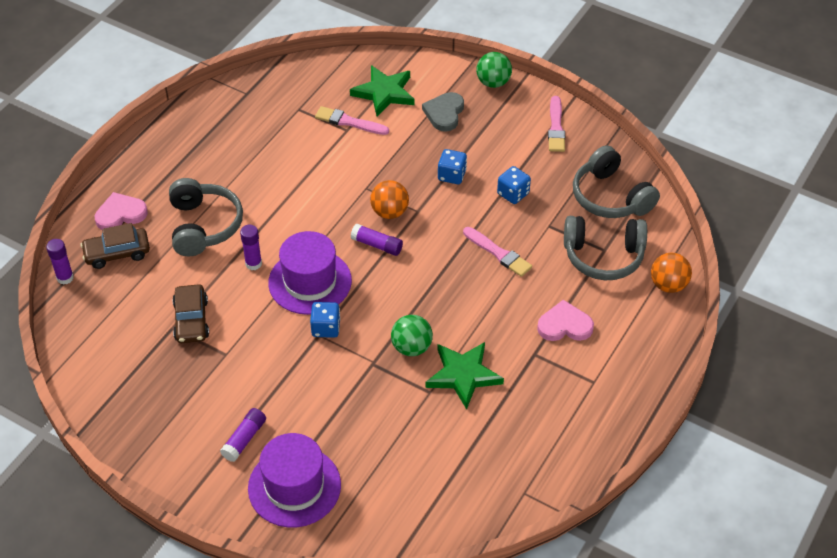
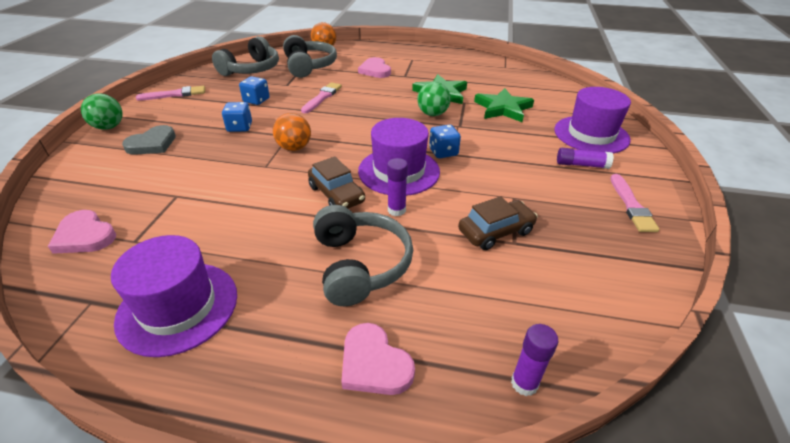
camera: 110 degrees left, 10 degrees down
(117, 253) = (446, 337): brown car -> brown car (336, 194)
(204, 226) = (360, 264): grey headphones -> grey headphones turned 105 degrees clockwise
(218, 131) = (178, 307): none -> purple hat
(318, 84) = (85, 236): none -> pink heart
(349, 122) = (162, 197): pink brush -> pink brush (631, 205)
(377, 245) = (337, 146): purple glue stick -> none
(384, 93) = (113, 183): green star -> green star (503, 108)
(444, 113) = (152, 144): grey heart -> grey heart turned 45 degrees counterclockwise

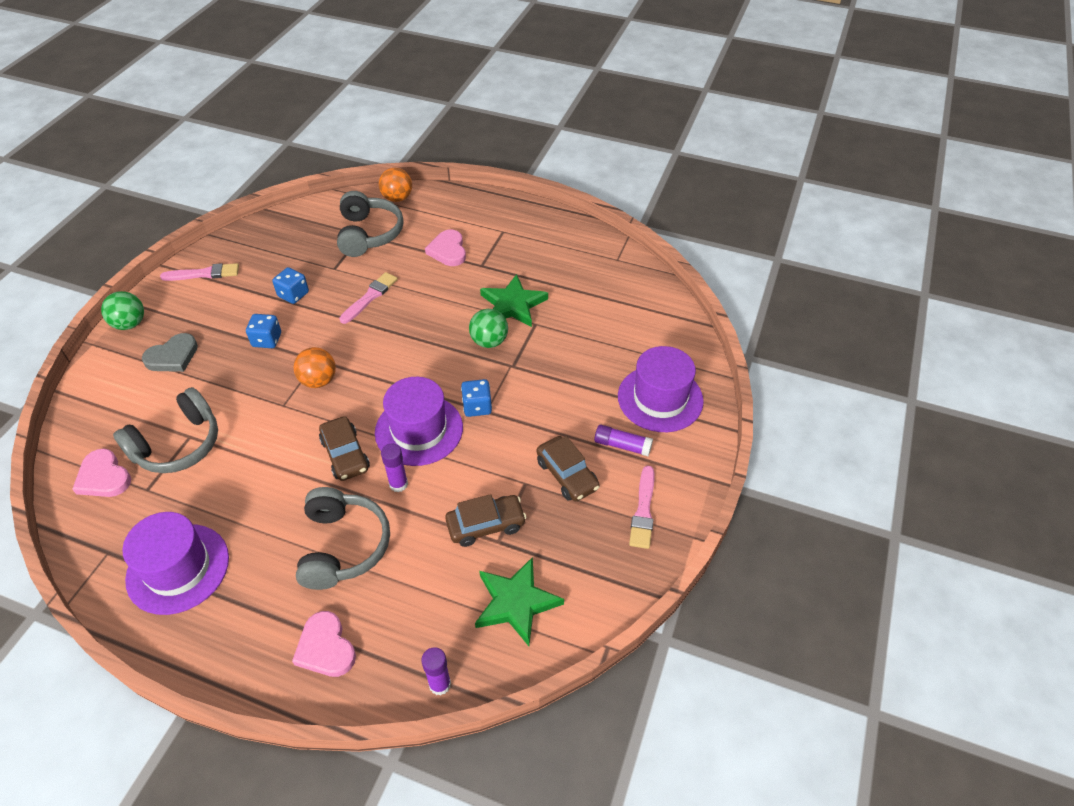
camera: 10 degrees right, 10 degrees up
(251, 69) = (298, 234): grey headphones -> grey headphones (178, 445)
(503, 108) = (577, 341): green star -> green star (516, 603)
(548, 188) = (567, 475): none -> brown car

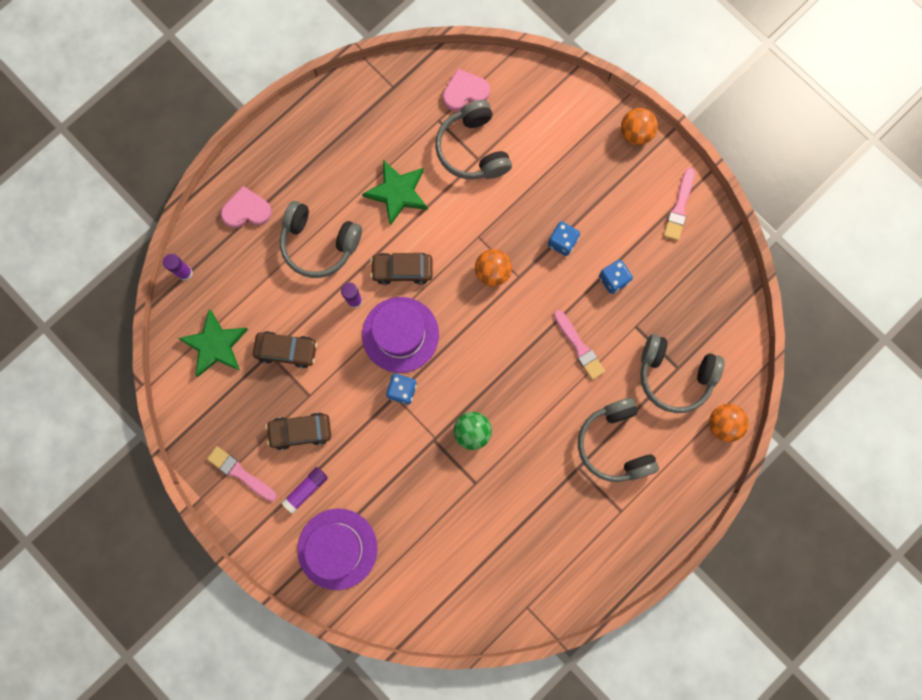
camera: 115 degrees right, 30 degrees up
(130, 324) = (635, 133): green ball -> orange ball
(173, 356) = (577, 161): grey heart -> none
(178, 568) = (356, 130): purple hat -> none
(448, 250) = (614, 444): pink heart -> grey headphones
(486, 525) = (286, 350): brown car -> brown car turned 90 degrees counterclockwise
(513, 305) = (509, 474): green star -> green star (397, 193)

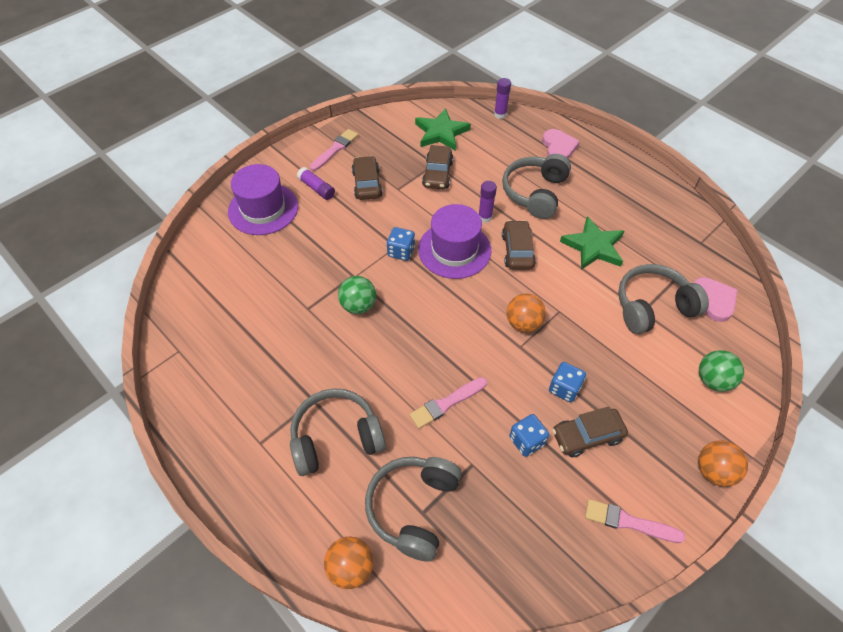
camera: 90 degrees right, 25 degrees down
(552, 114) = (713, 380): none -> green ball
(607, 229) = (587, 436): none -> brown car

